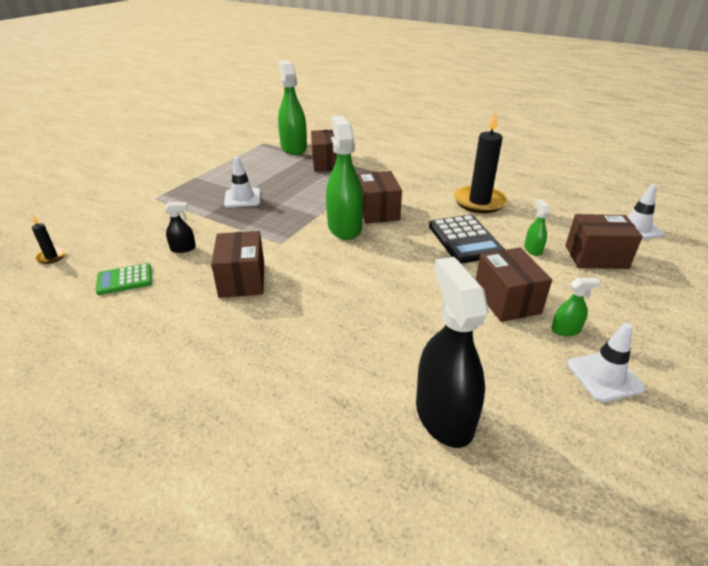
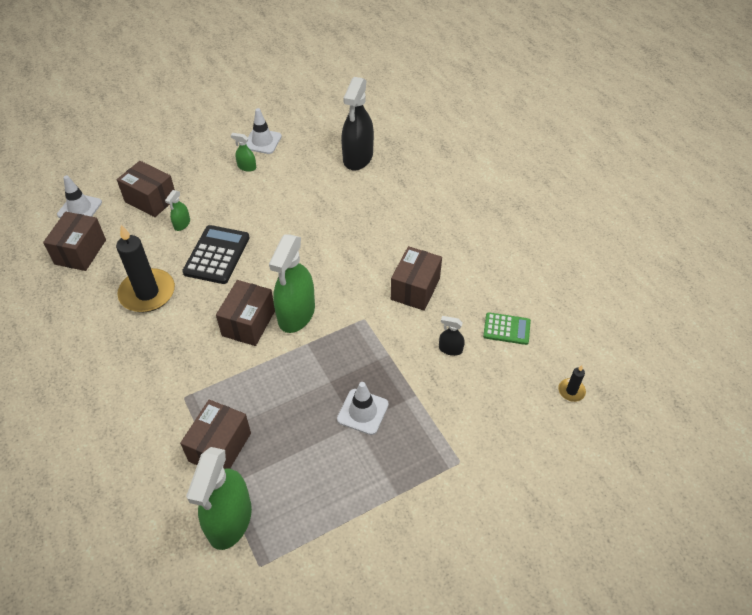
camera: 150 degrees left, 15 degrees up
(507, 300) = (254, 196): brown box -> brown box (80, 252)

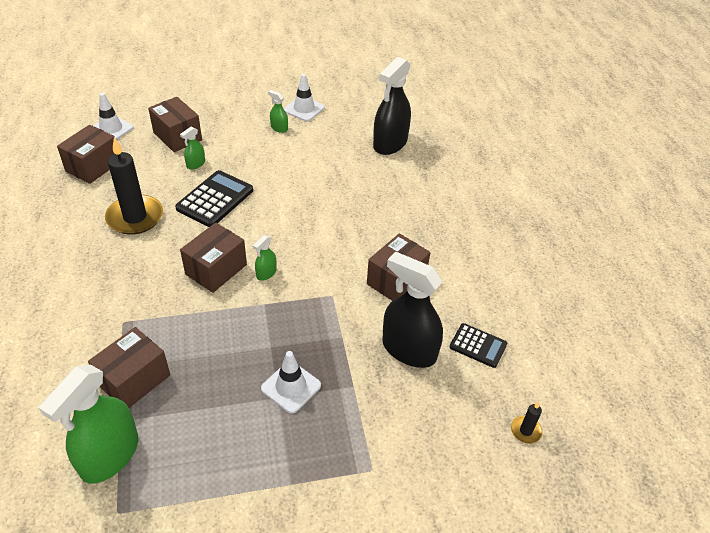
camera: 15 degrees right, 5 degrees down
(296, 314) = (266, 273): green spray bottle -> green spray bottle, size x0.45
(450, 349) = (409, 350): black spray bottle -> black spray bottle, size x2.23
(506, 329) = (478, 346): green calculator -> black calculator

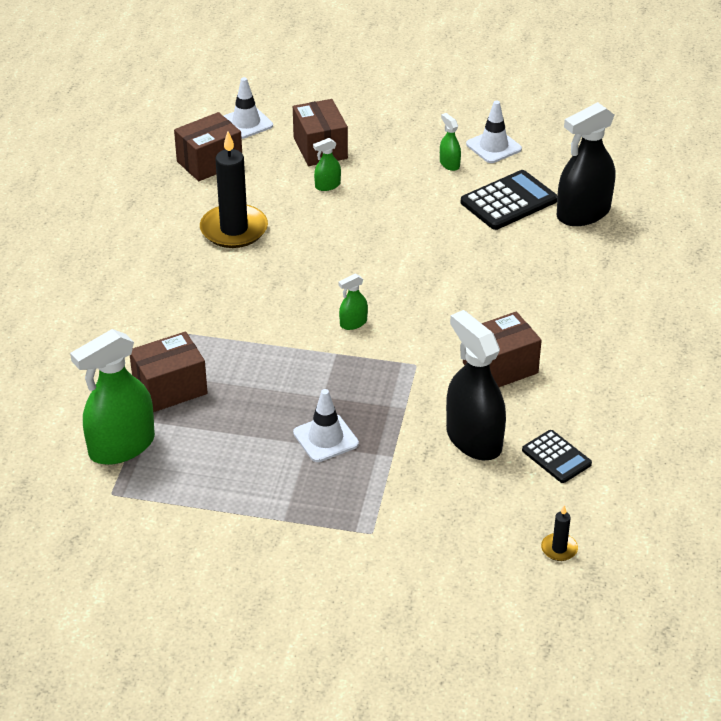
camera: 25 degrees right, 5 degrees down
(215, 199) = (332, 230): black calculator -> black calculator (508, 201)
(216, 269) = (299, 305): brown box -> none

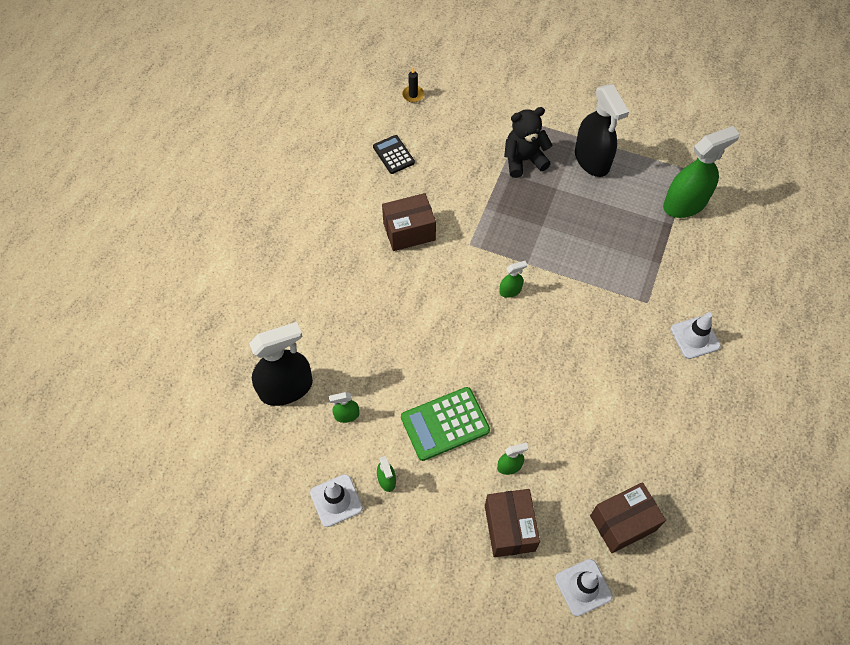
camera: 170 degrees left, 20 degrees up
(170, 388) = (653, 248): brown box -> none
(234, 229) = (601, 417): black candle -> none
(325, 438) = (544, 190): white traffic cone -> white traffic cone (695, 337)
(362, 474) = (523, 160): none -> black teddy bear
(402, 206) = (445, 424): none -> green calculator
(473, 439) = (444, 175): black spray bottle -> black spray bottle (592, 160)
(508, 201) = (346, 415): black calculator -> green spray bottle

